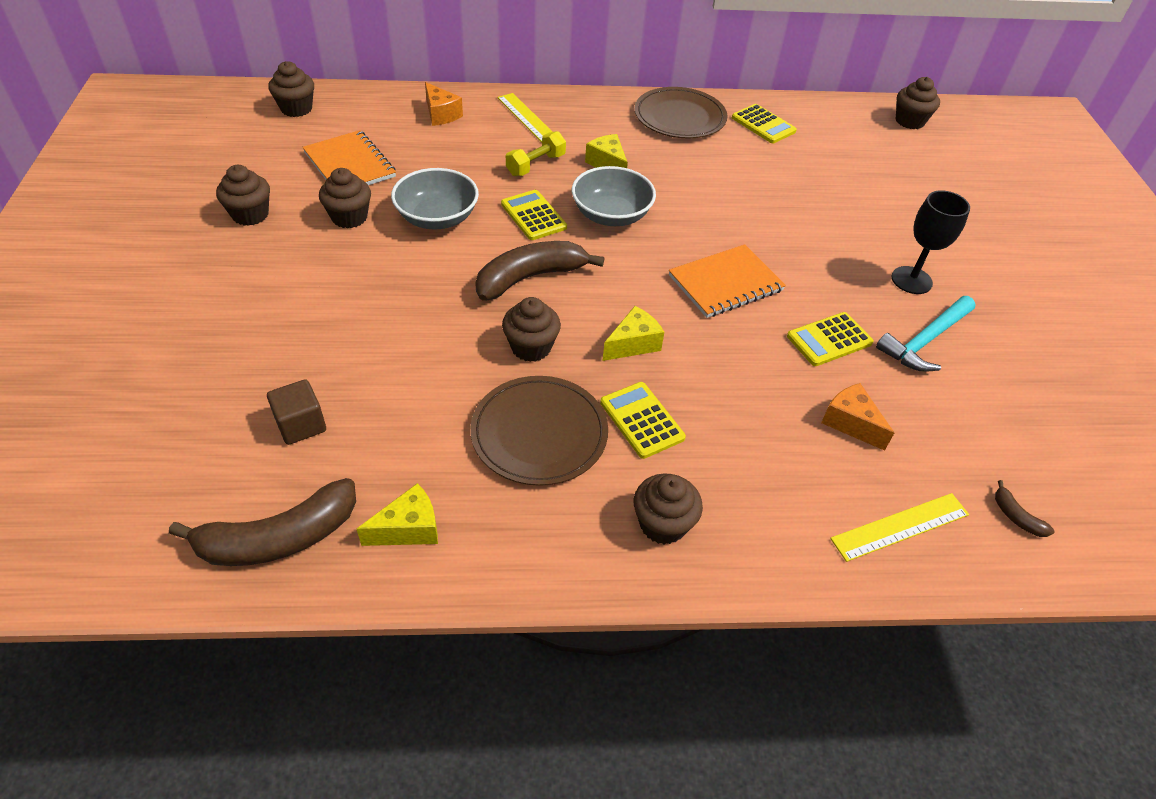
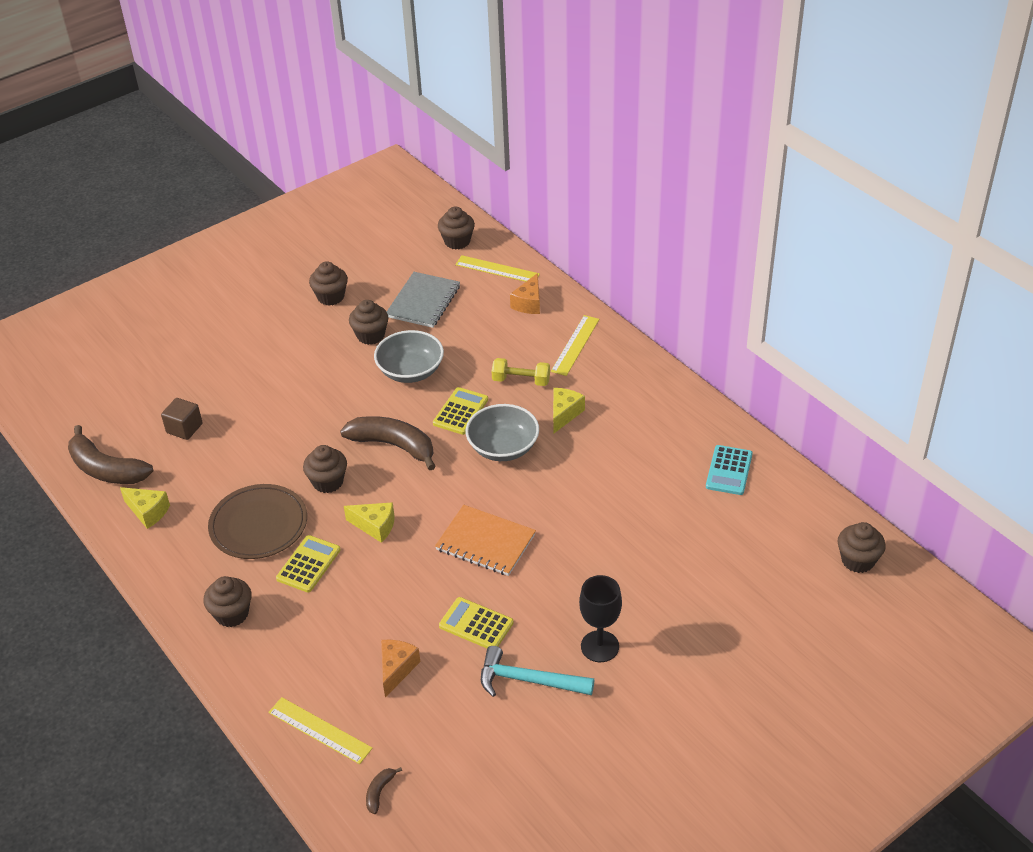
camera: 60 degrees right, 5 degrees down
(350, 165) = (423, 301): orange notebook -> grey notebook
(370, 108) = (497, 269): none -> yellow ruler
(679, 117) = (678, 419): brown plate -> none
(763, 125) = (729, 470): yellow calculator -> turquoise calculator

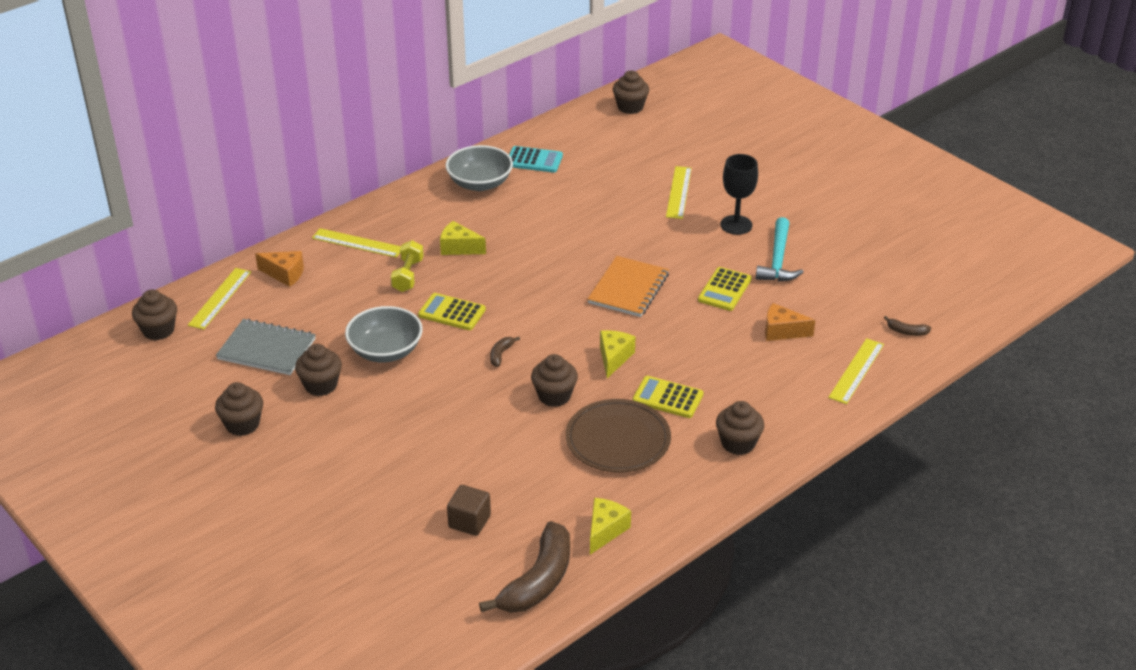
camera: 95 degrees left, 5 degrees down
(393, 445) = (500, 354): brown banana -> brown banana, size x0.42
(503, 447) = (504, 283): grey bowl -> grey bowl (480, 183)
(668, 596) = (679, 192): none -> yellow ruler

